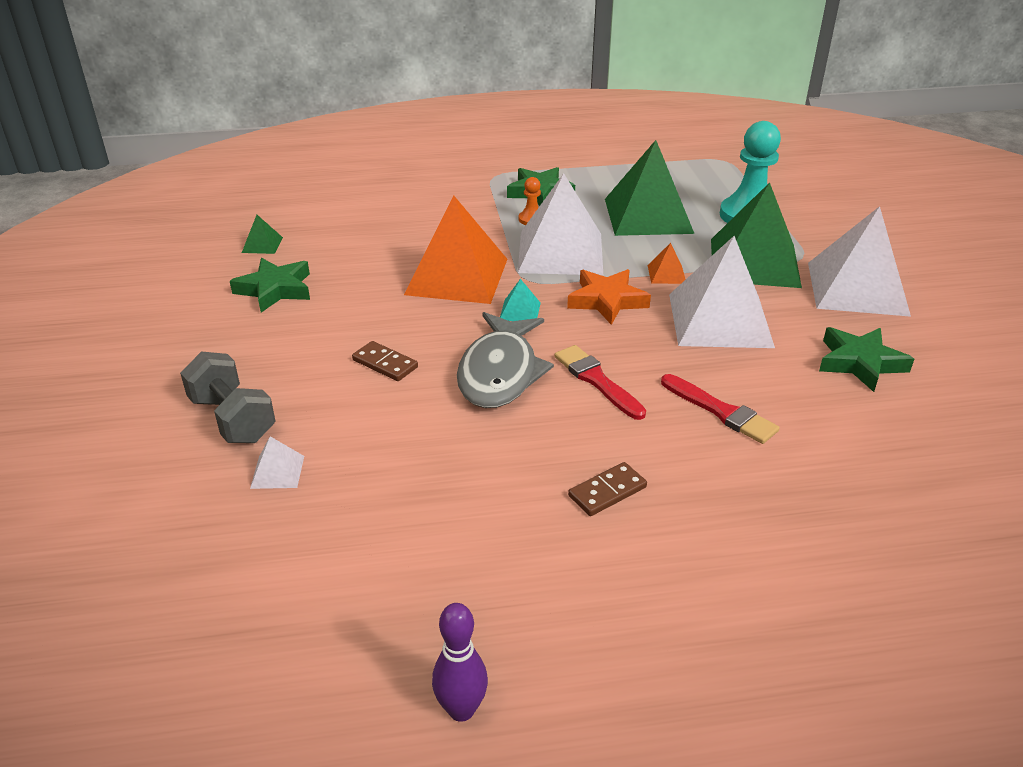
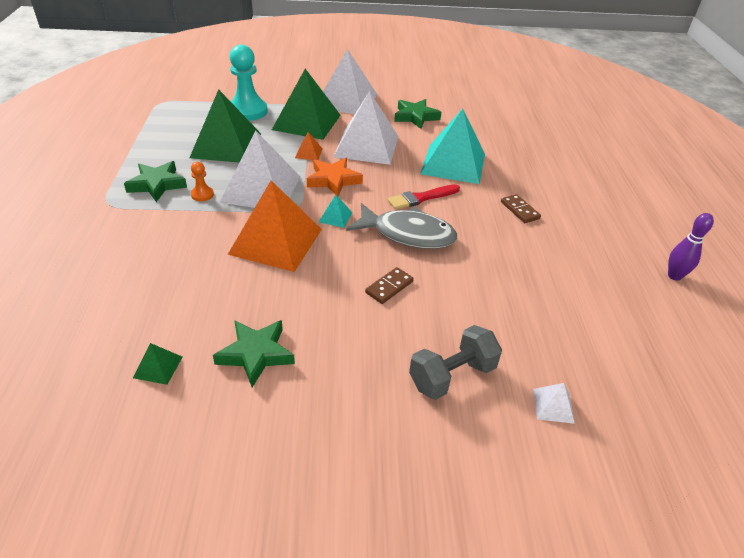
camera: 85 degrees left, 5 degrees up
(277, 472) = (512, 347): white pyramid -> white pyramid (553, 405)
(721, 411) = (453, 163): red brush -> turquoise pyramid

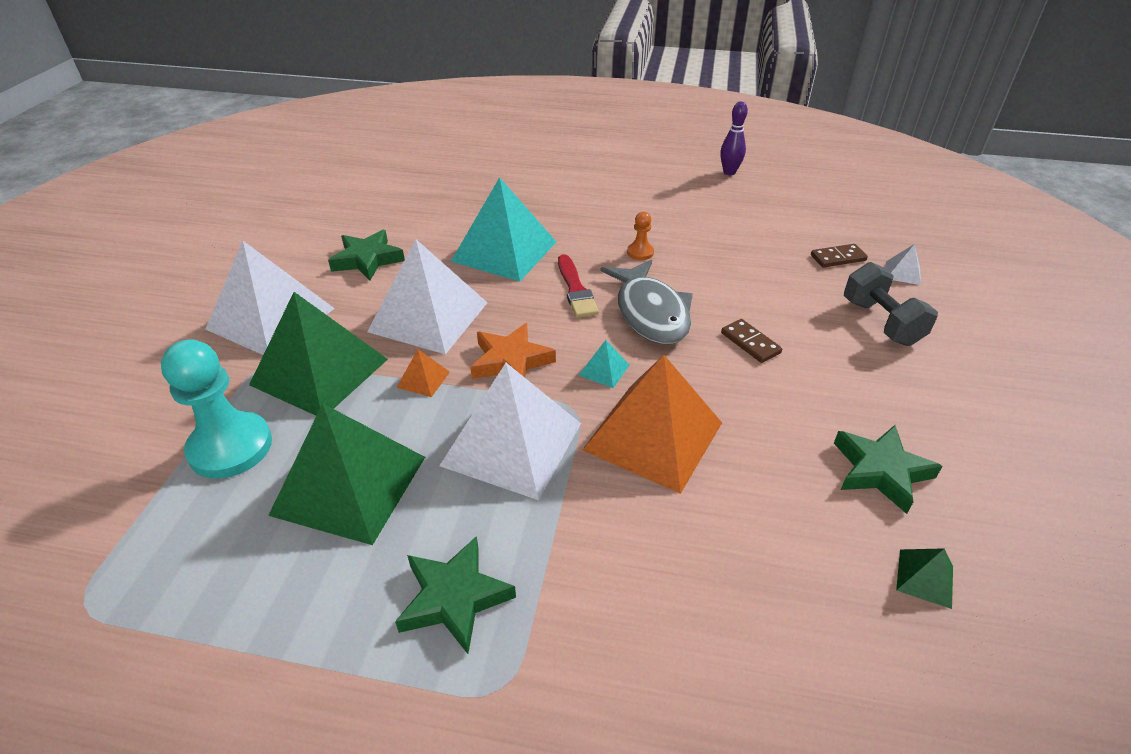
camera: 75 degrees left, 0 degrees up
(202, 195) = (509, 524): orange pawn -> orange pawn (640, 252)
(408, 234) = (650, 313): grey fish -> grey fish turned 135 degrees clockwise
(519, 210) = (615, 226): brown domino -> brown domino (838, 258)

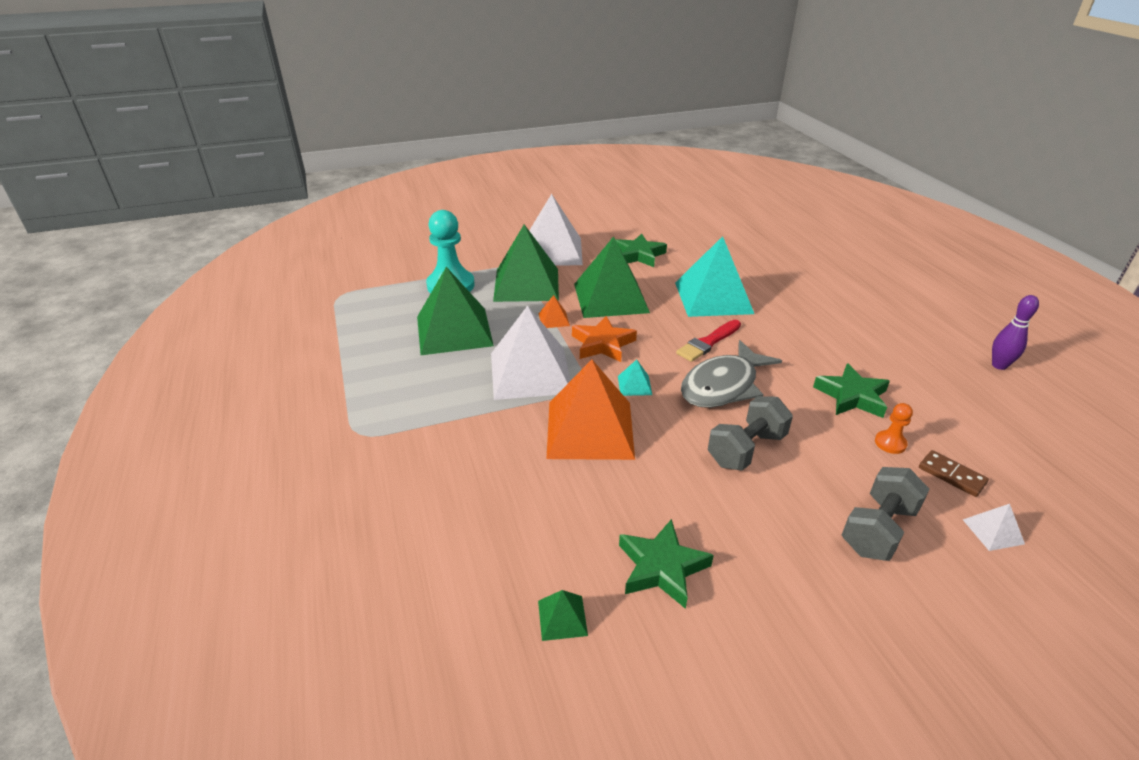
camera: 60 degrees right, 5 degrees down
(428, 316) = (610, 298): white pyramid -> green pyramid
(454, 598) = (404, 396): green star -> green star (852, 396)
(640, 252) = (794, 356): orange pawn -> orange pawn (890, 443)
(750, 343) = (746, 449): brown domino -> grey dumbbell

